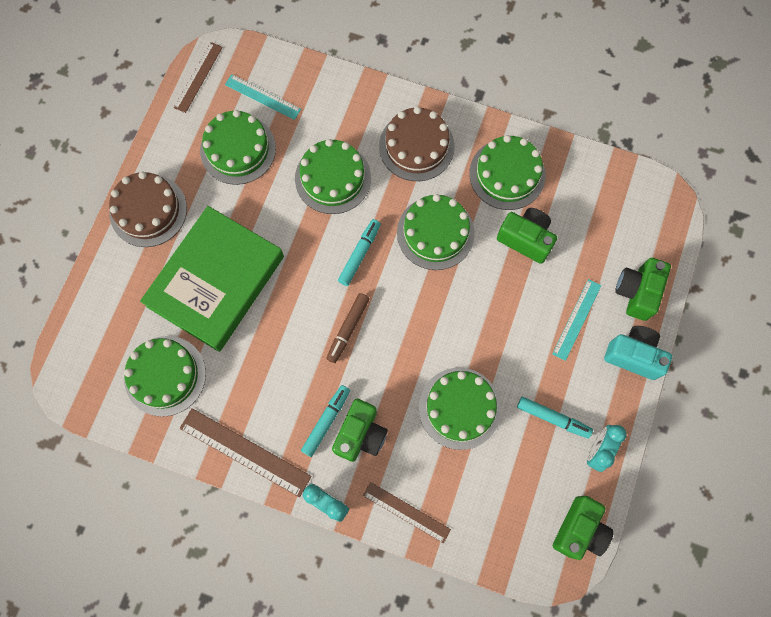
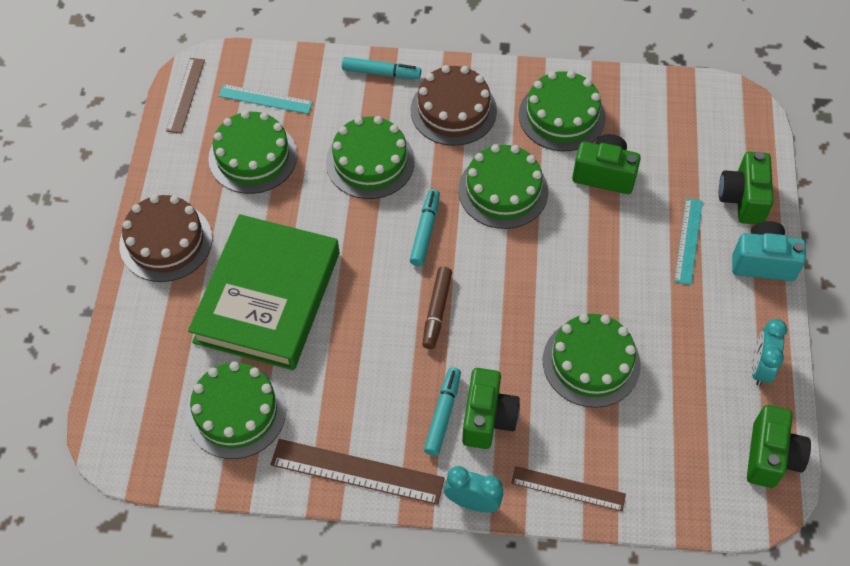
camera: 15 degrees left, 15 degrees down
(553, 418) = (699, 347): turquoise marker -> turquoise marker (381, 73)

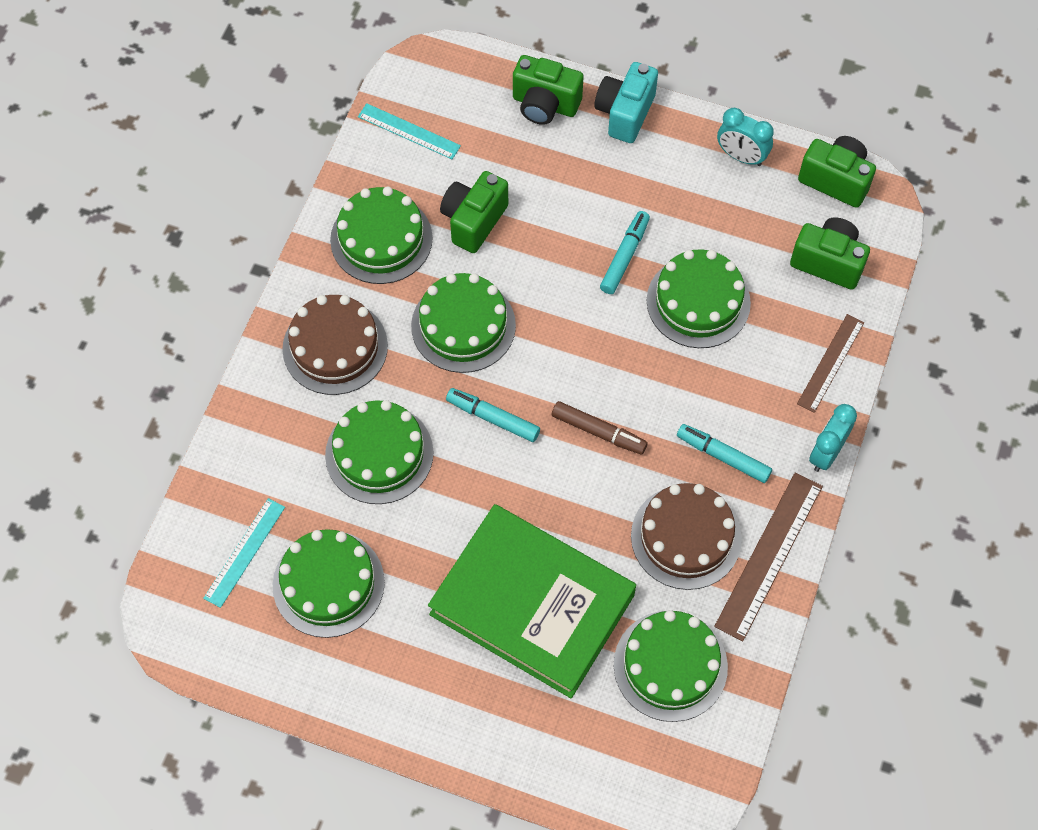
camera: 75 degrees left, 5 degrees up
(166, 242) = (422, 707): brown cake -> brown cake (686, 537)
(185, 95) = (204, 647): brown ruler -> none
(381, 73) = (251, 411): turquoise marker -> turquoise marker (624, 256)
(487, 418) = (738, 415): green camera -> green camera (828, 262)
(688, 240) = (580, 170): turquoise ruler -> turquoise ruler (409, 131)

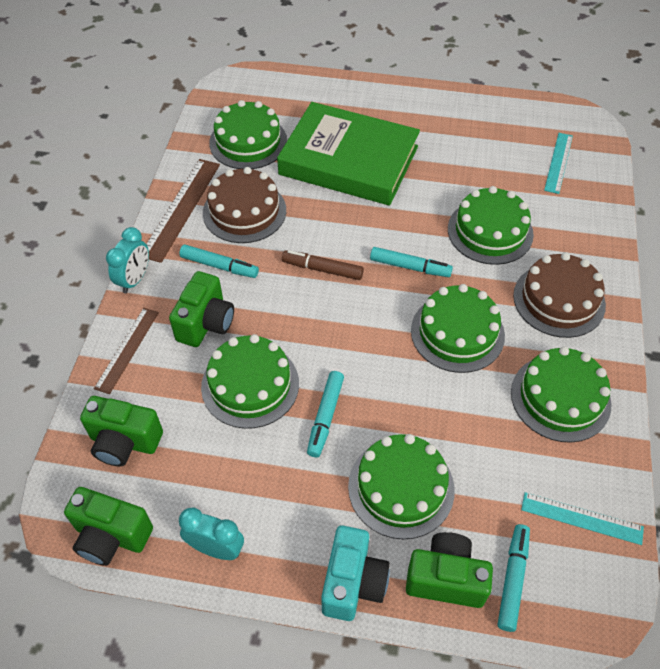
camera: 170 degrees right, 10 degrees down
(328, 583) = (492, 153): green cake -> green cake (401, 487)
(473, 221) = (480, 429): green camera -> green camera (206, 323)
(488, 96) = (512, 579): none -> turquoise marker

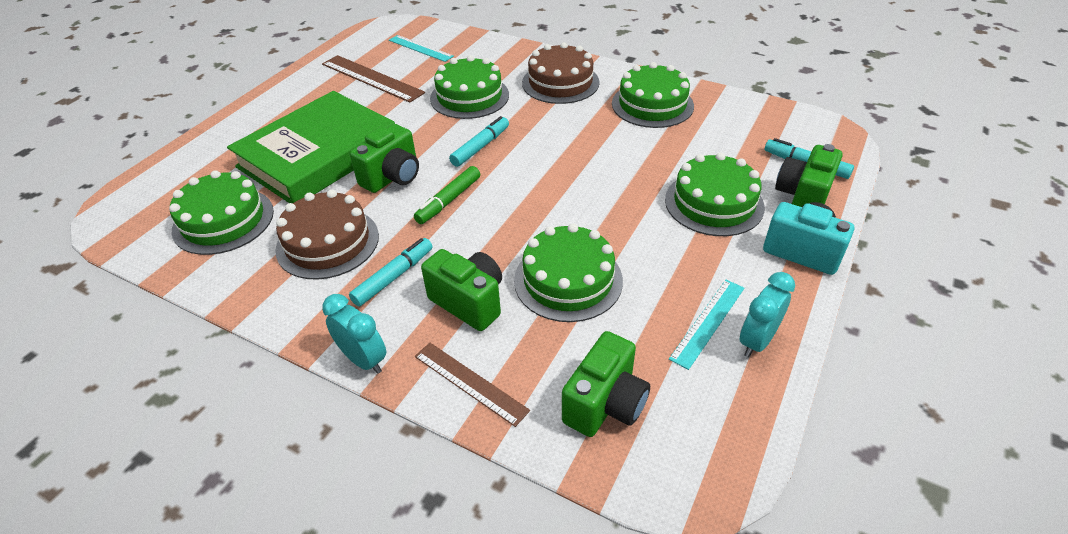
camera: 70 degrees left, 10 degrees down
(111, 536) = (729, 434): green camera -> green camera (393, 177)
(181, 209) = (280, 296): brown ruler -> brown ruler (372, 78)
(322, 269) = (449, 200): brown marker -> green marker
(325, 417) = (626, 234): turquoise marker -> none
(457, 333) = (567, 138): green cake -> none
(581, 518) = (759, 121): turquoise ruler -> turquoise ruler (708, 322)

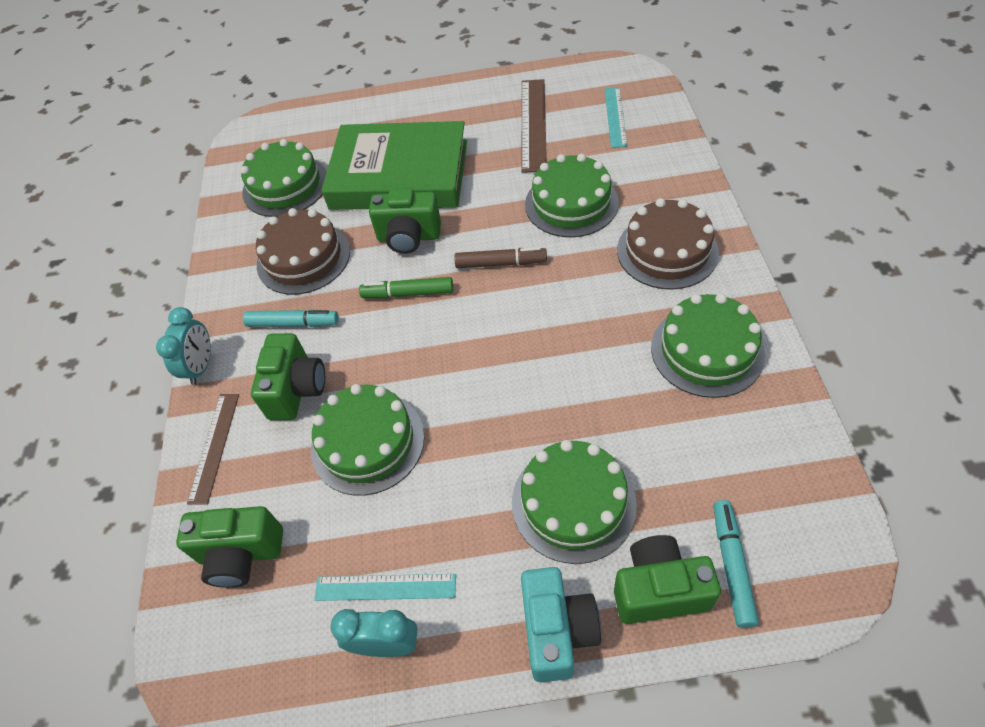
camera: 60 degrees right, 10 degrees up
(480, 147) = (501, 263): turquoise marker -> brown marker

